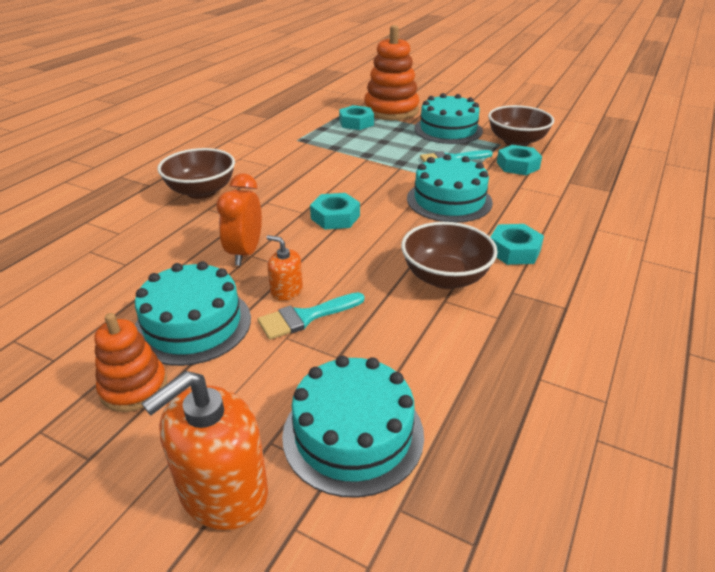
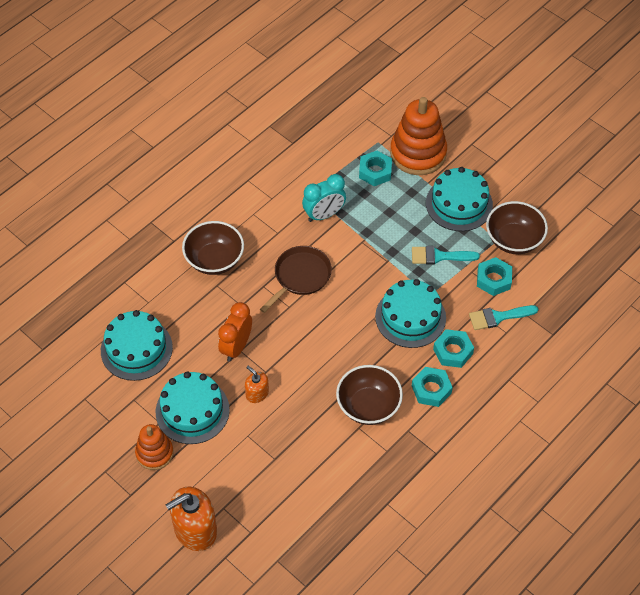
camera: 15 degrees right, 20 degrees up
(305, 317) = (263, 421): turquoise brush -> turquoise brush (498, 317)
(308, 190) = (300, 276): none -> brown pan
(317, 150) = (324, 215): none -> turquoise clock
(335, 217) = (312, 319): turquoise nut -> turquoise nut (453, 351)
(353, 434) = (267, 514): turquoise cake -> turquoise cake (136, 349)

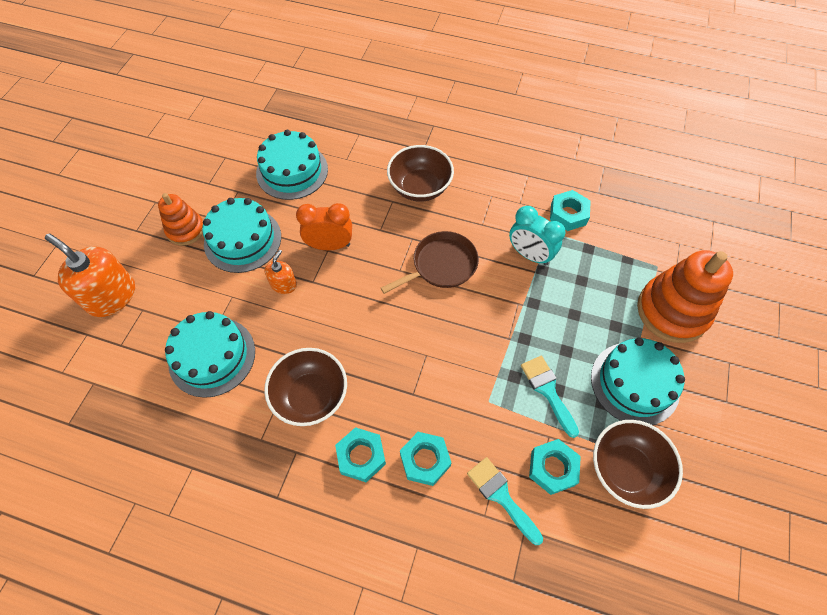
camera: 65 degrees right, 5 degrees up
(300, 276) = (441, 265): brown pan -> brown pan turned 45 degrees counterclockwise
(375, 171) = (617, 279): turquoise nut -> turquoise nut (568, 214)
(410, 317) = (448, 393): turquoise cake -> turquoise cake (212, 356)

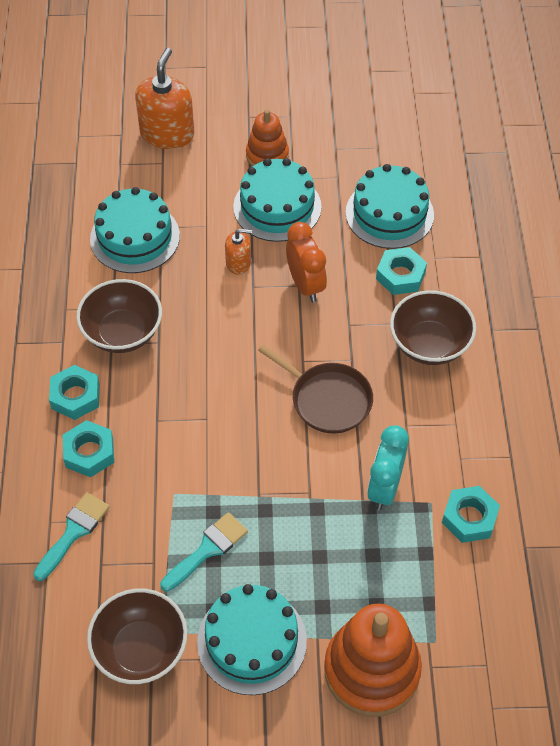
camera: 70 degrees right, 5 degrees down
(552, 468) = (119, 574): turquoise nut -> turquoise nut (400, 275)

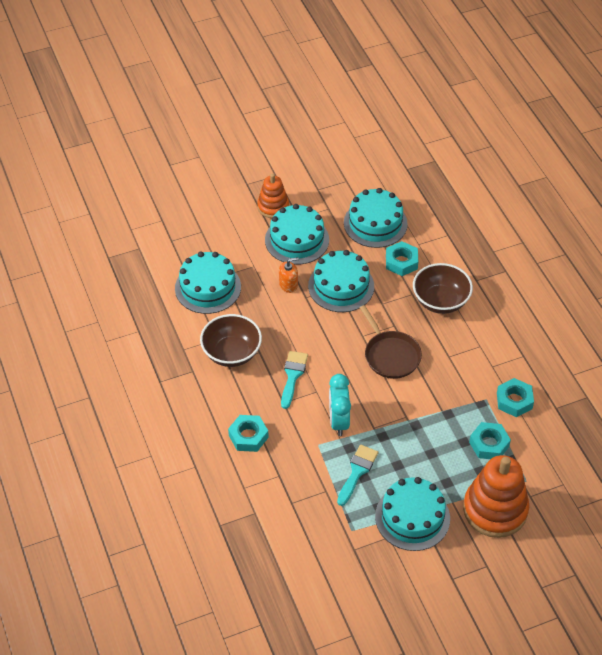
camera: 20 degrees left, 5 degrees down
(74, 532) = (263, 489): turquoise brush -> turquoise brush (293, 375)
(75, 396) = (220, 403): turquoise nut -> turquoise nut (489, 444)
(141, 649) = (344, 545): brown bowl -> none
(167, 133) = (195, 210): orange soap dispenser -> none
(305, 285) = (341, 286): orange clock -> turquoise cake
(327, 399) = (390, 355): brown pan -> brown pan turned 45 degrees clockwise
(384, 488) = (453, 399): turquoise clock -> turquoise clock (338, 421)

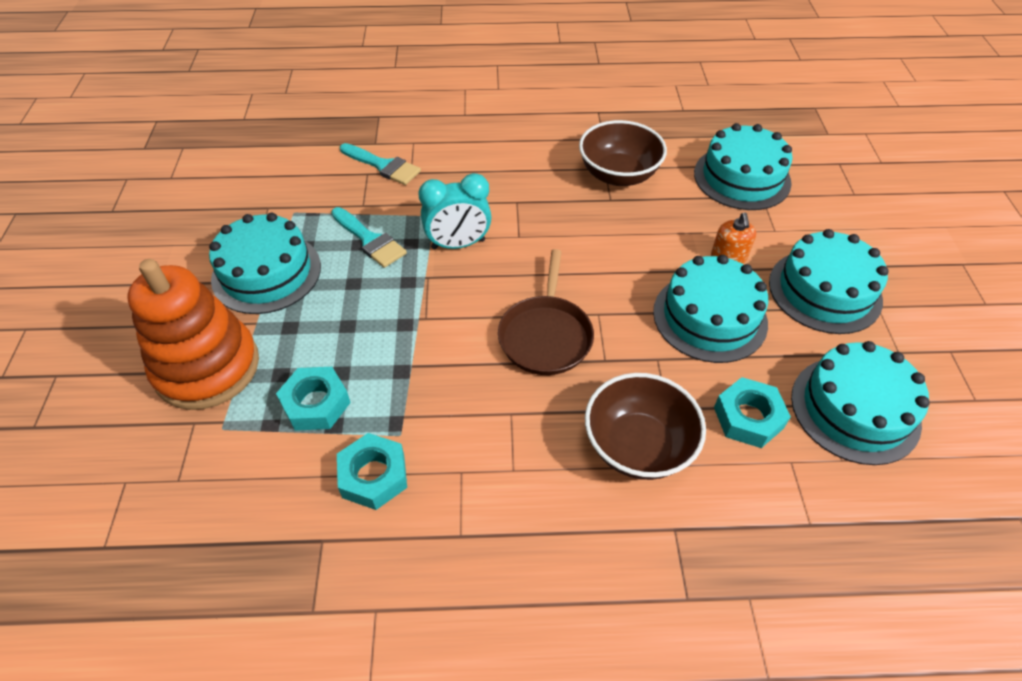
camera: 110 degrees right, 0 degrees up
(248, 436) = (481, 160): turquoise nut -> none
(273, 207) = (905, 281): orange stacking toy -> none
(293, 375) = (556, 220): turquoise brush -> turquoise brush (383, 166)
(338, 421) = (458, 244): turquoise clock -> turquoise clock turned 150 degrees clockwise
(390, 355) = (546, 336): brown pan -> brown pan turned 75 degrees counterclockwise

